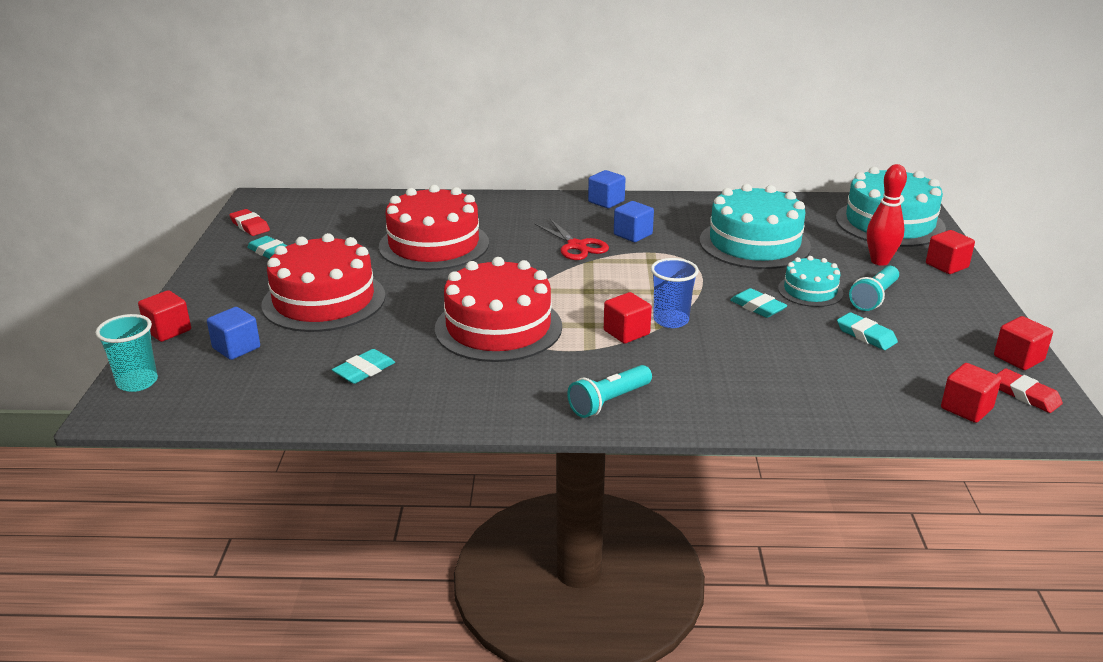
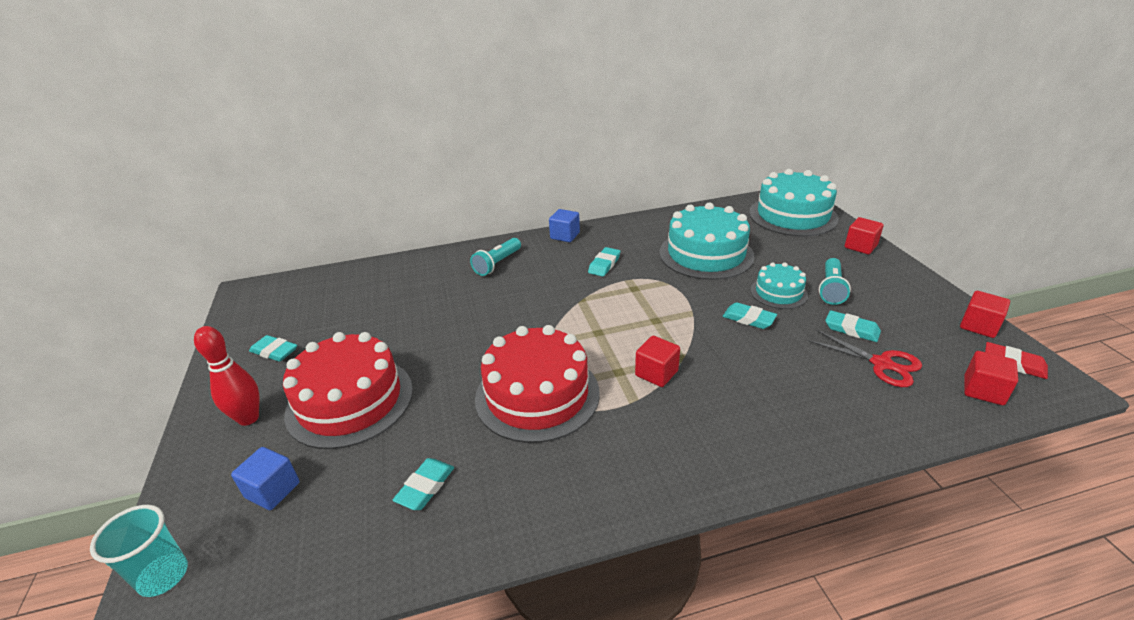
camera: 15 degrees left, 5 degrees up
(168, 330) = (186, 484): red cube -> none
(250, 226) = (245, 324): red eraser -> none
(434, 245) = (435, 310): red cake -> none
(576, 246) = (563, 286): red scissors -> red scissors (881, 364)
(608, 402) = (686, 465): turquoise flashlight -> turquoise flashlight (497, 264)
(633, 234) = (604, 264): blue cube -> turquoise eraser
(671, 320) = (687, 350): blue cup -> none
(879, 261) = (810, 252): red bowling pin -> red bowling pin (248, 418)

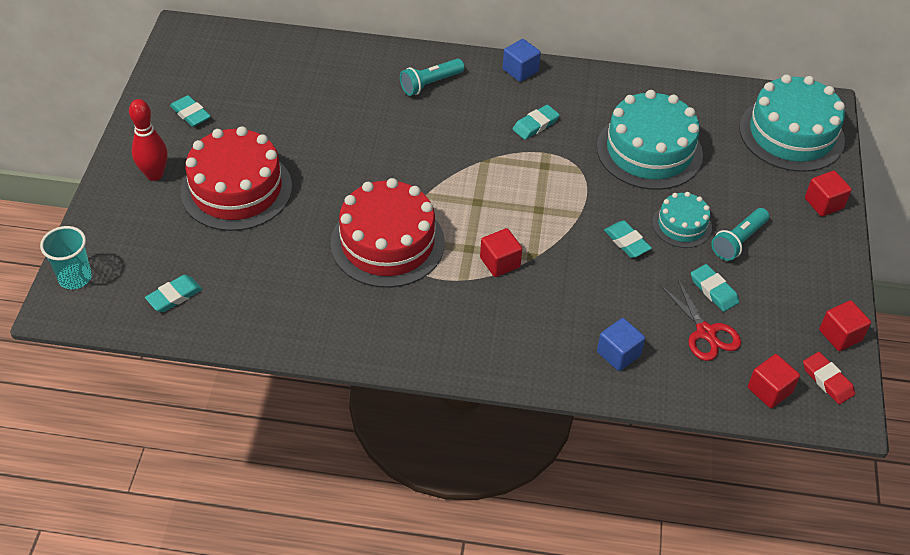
camera: 20 degrees right, 15 degrees up
(272, 490) = (158, 244): blue cube -> blue cube (618, 354)
(425, 487) = (265, 285): turquoise eraser -> turquoise eraser (174, 296)

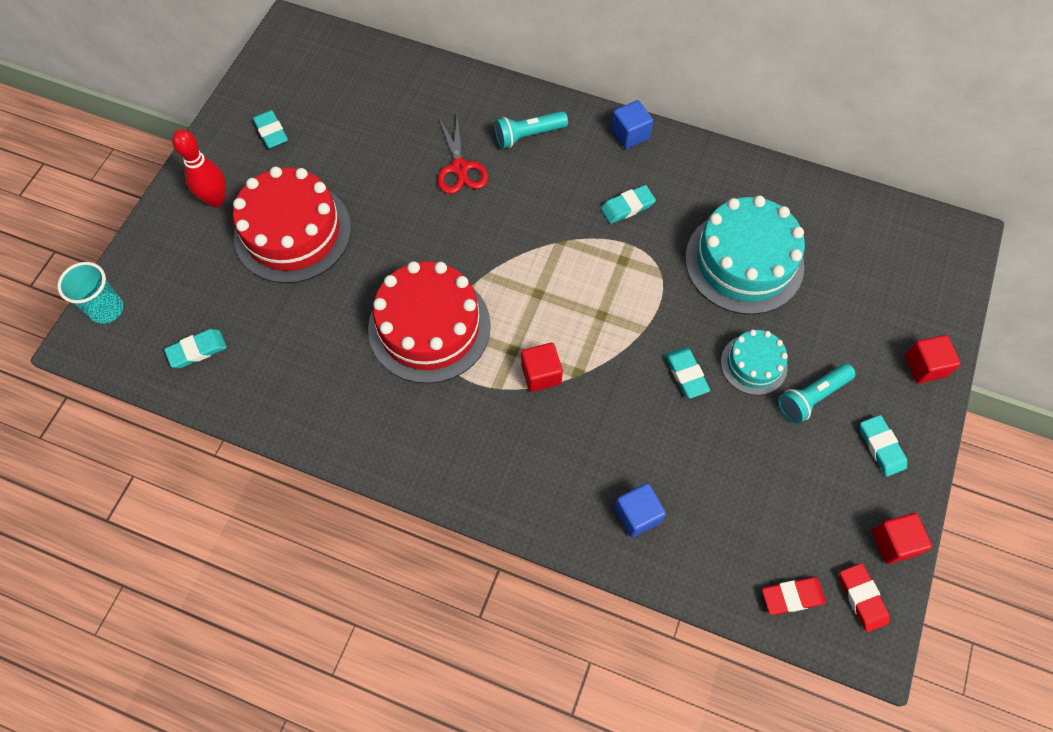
camera: 15 degrees right, 15 degrees up
(705, 333) = (741, 508): red scissors -> red scissors (460, 168)
(713, 290) = (765, 455): turquoise eraser -> turquoise eraser (881, 447)
(769, 390) = (792, 597): red cube -> red eraser
(791, 134) = (913, 268): turquoise cake -> none

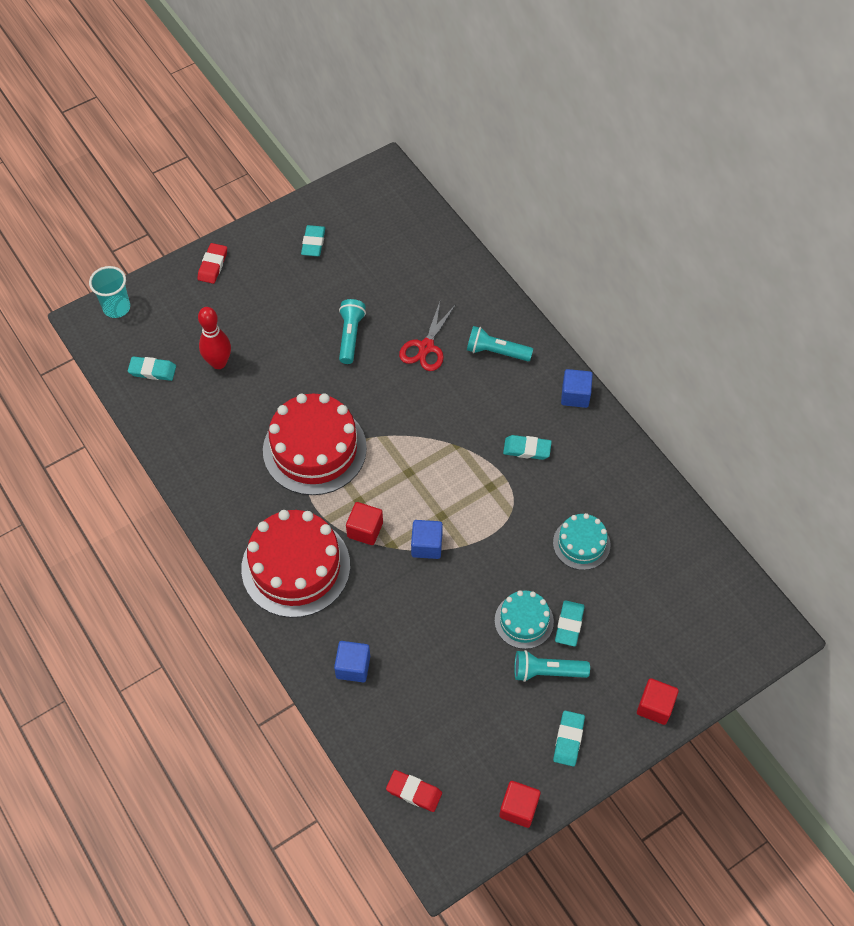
camera: 35 degrees right, 5 degrees down
(216, 200) = (240, 272): red bowling pin -> red bowling pin (218, 363)
(293, 232) = (274, 325): red cake -> red cake (296, 567)
(378, 198) = (350, 336): none -> turquoise flashlight
(610, 351) = (426, 545): none -> blue cube
(686, 374) = (468, 596): turquoise eraser -> turquoise eraser (569, 624)
(744, 262) = (581, 543): turquoise cake -> turquoise cake, size x0.53
(862, 598) = (462, 827): red eraser -> red eraser (213, 265)

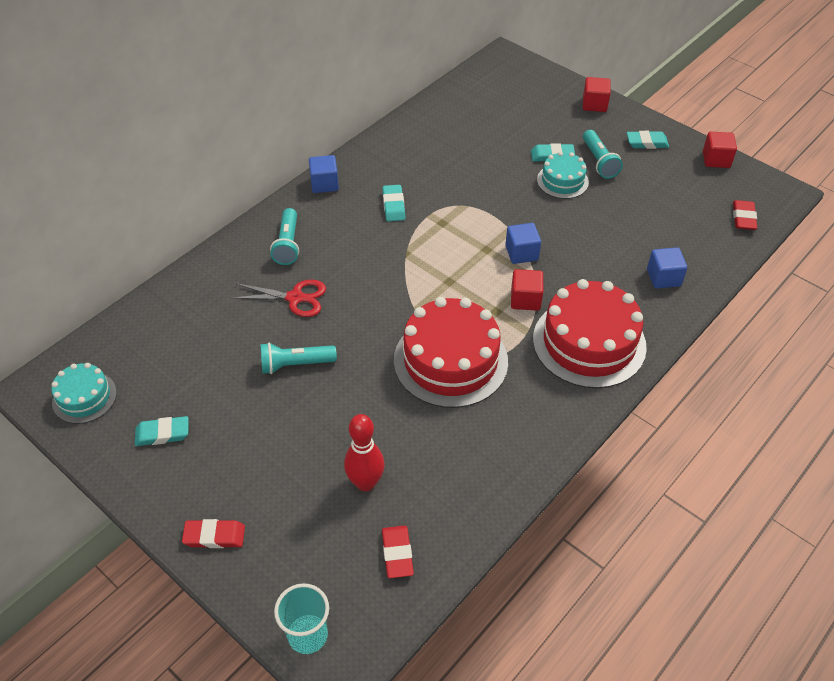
camera: 105 degrees left, 10 degrees down
(152, 370) = (397, 553): turquoise eraser -> red eraser
(581, 543) = (475, 159): turquoise cake -> turquoise cake (84, 397)

